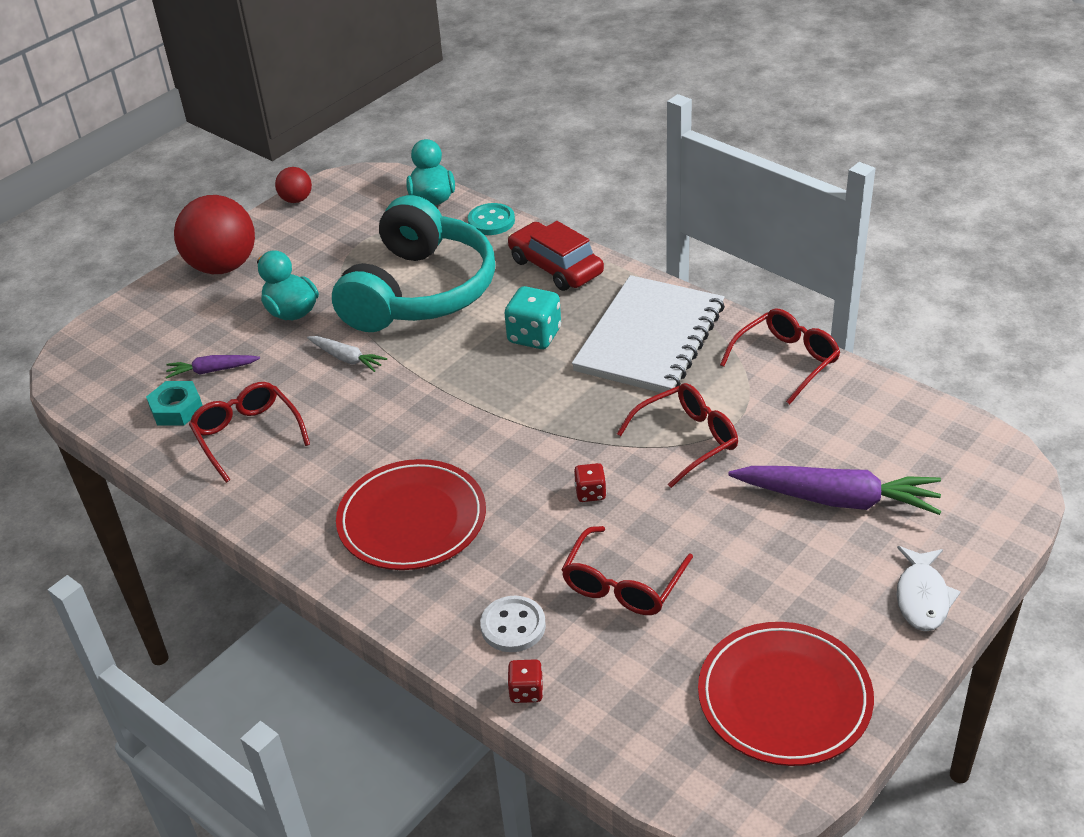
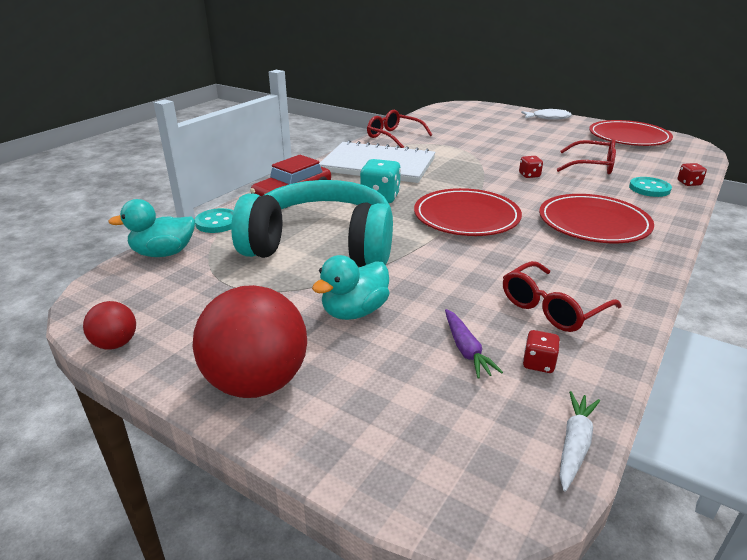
camera: 100 degrees left, 10 degrees down
(177, 409) = (538, 363): turquoise nut -> red dice
(346, 358) = (424, 270): white carrot -> white carrot (574, 445)
(460, 404) = (466, 217): none -> red plate
(513, 626) = (649, 188): white button -> turquoise button
(687, 440) = (470, 155): red glasses -> none
(837, 499) = (497, 129): purple carrot -> none

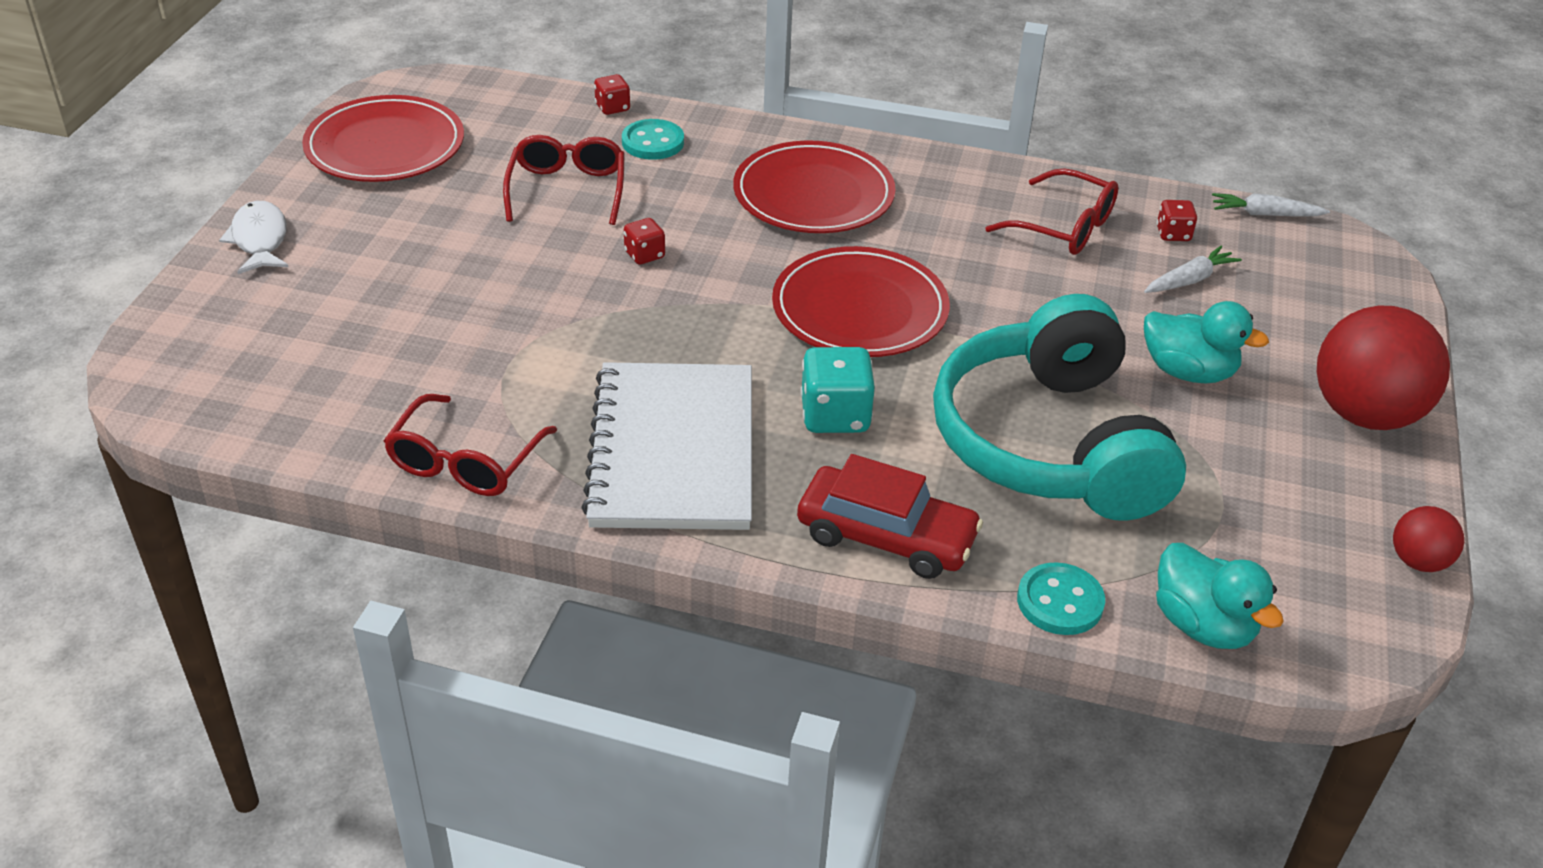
camera: 110 degrees left, 10 degrees up
(466, 349) = (1189, 280): purple carrot -> white carrot

